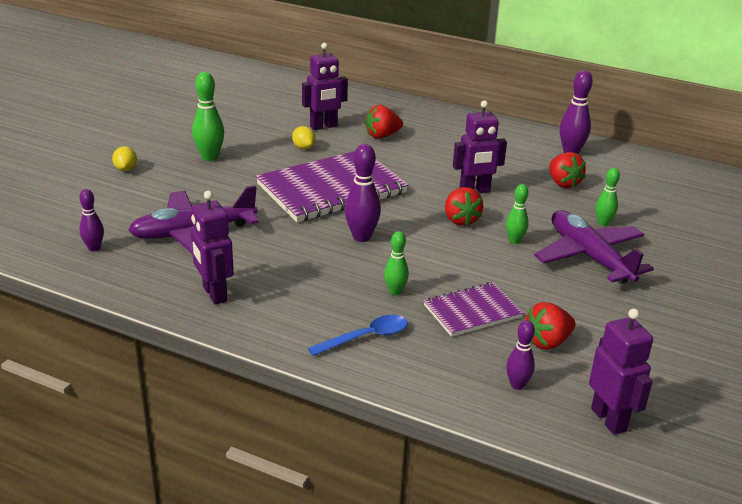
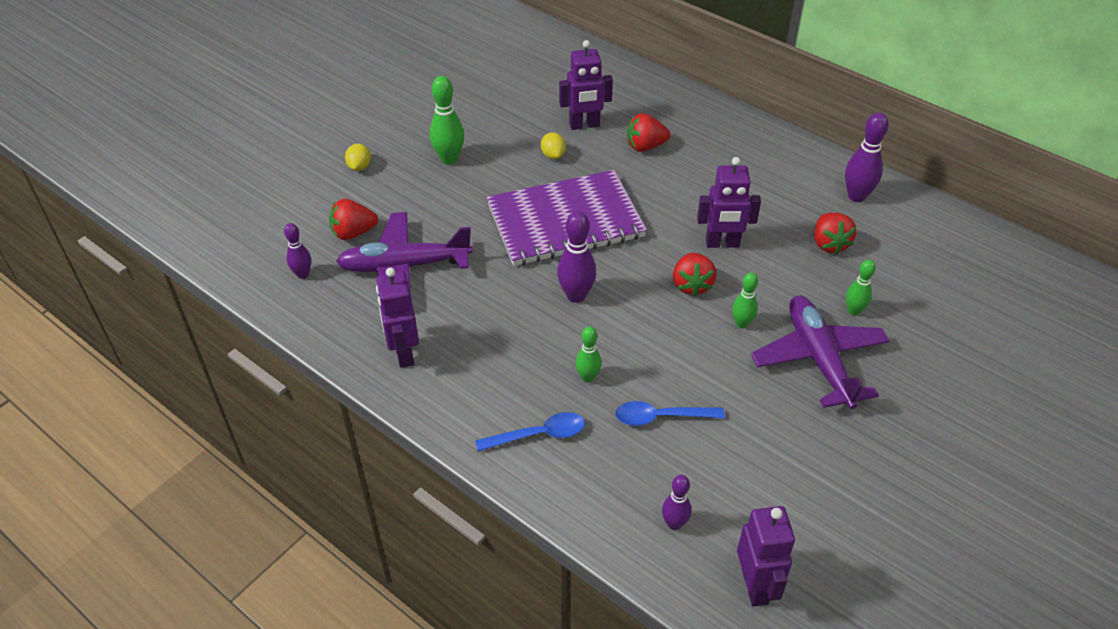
camera: 15 degrees right, 15 degrees up
(472, 311) = (660, 417): purple notebook -> blue spoon
(547, 342) = (727, 472): red strawberry -> red strawberry (353, 233)

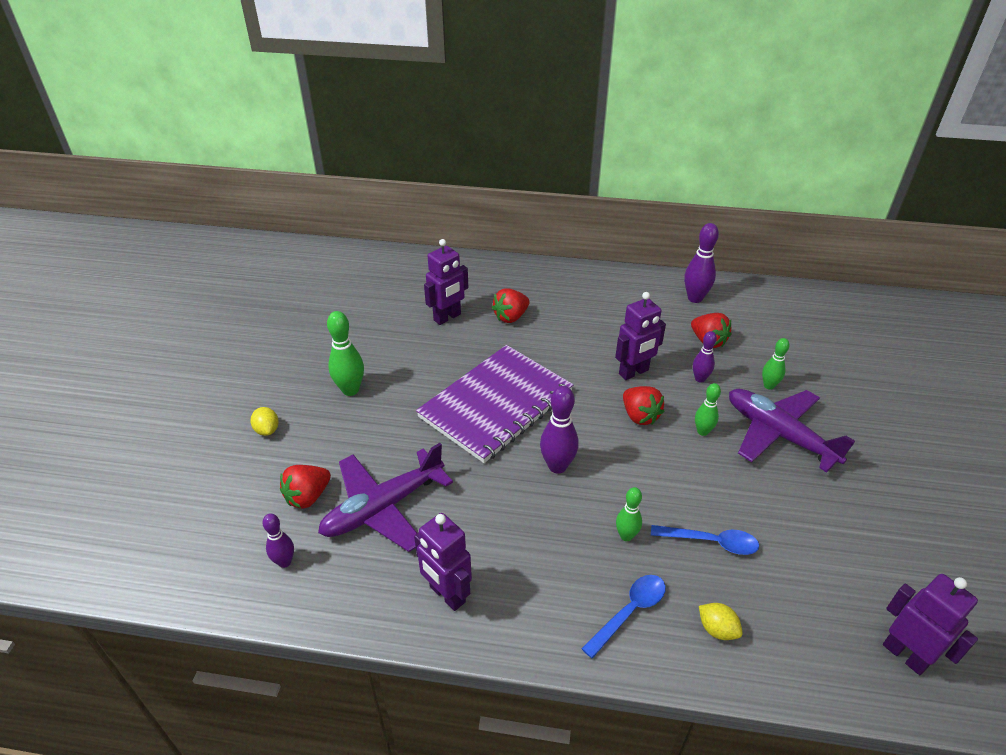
camera: 30 degrees left, 5 degrees down
(553, 155) = (441, 352): yellow lemon -> yellow lemon (717, 629)
(660, 417) = (711, 542): blue spoon -> blue spoon turned 135 degrees counterclockwise
(674, 524) = (802, 634): purple bowling pin -> purple bowling pin (700, 379)

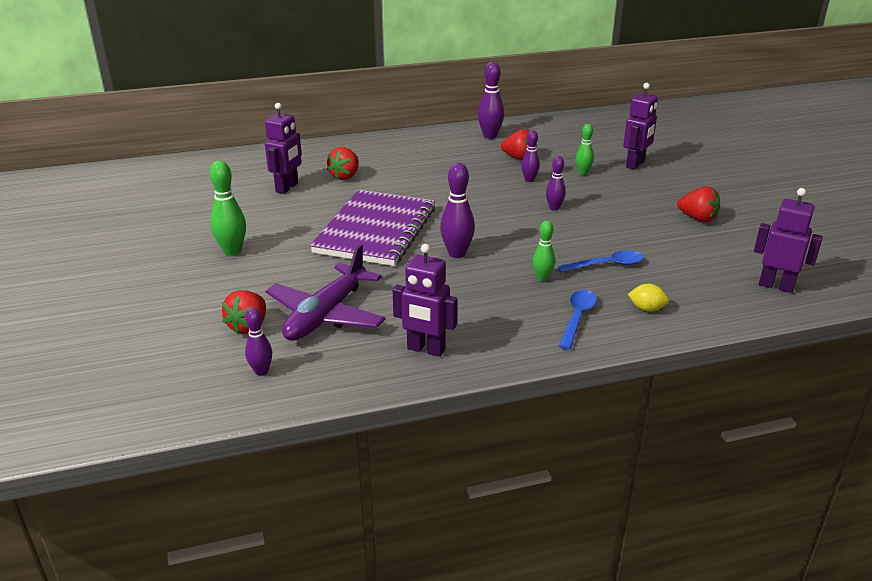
camera: 25 degrees left, 10 degrees down
(267, 430) = (170, 295): yellow lemon -> none
(634, 372) = (475, 187): purple robot -> purple robot (635, 164)
(640, 416) = (499, 210): red strawberry -> red strawberry (697, 218)
(702, 431) = (554, 208): green bowling pin -> purple bowling pin
(779, 434) = (610, 197): purple plane -> none

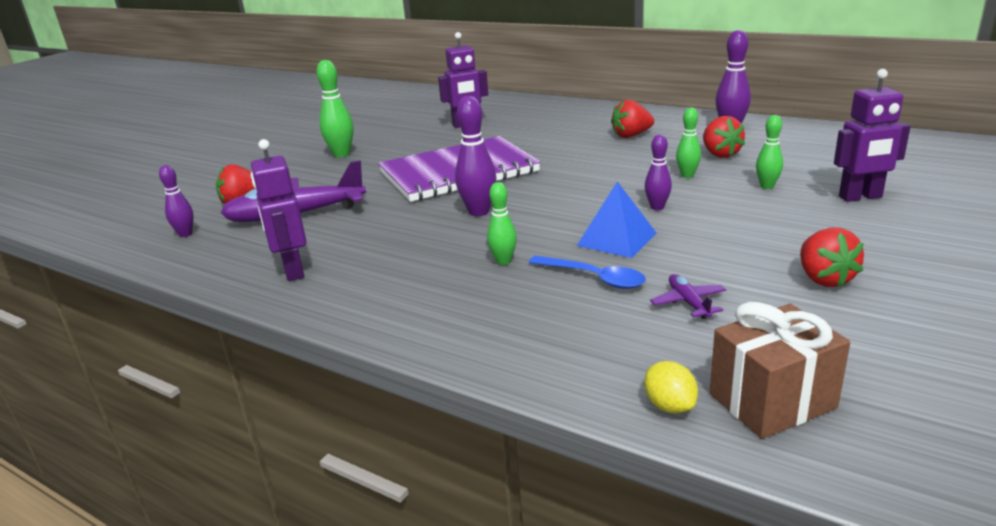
camera: 50 degrees right, 5 degrees down
(345, 176) = (525, 128): red strawberry -> red strawberry (631, 135)
(529, 180) = (687, 175): purple bowling pin -> green bowling pin
(572, 237) = (616, 239): none -> blue pyramid
(577, 317) = (455, 309): blue spoon -> none
(646, 309) = (540, 337): yellow lemon -> yellow lemon (669, 406)
(670, 257) = (688, 303): none -> purple plane
(776, 286) = (772, 401): purple robot -> brown gift

